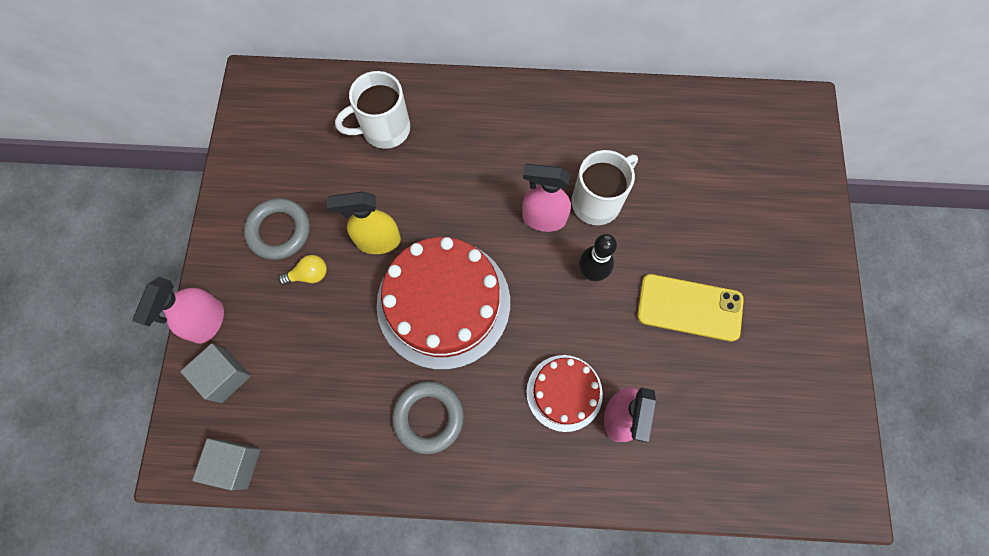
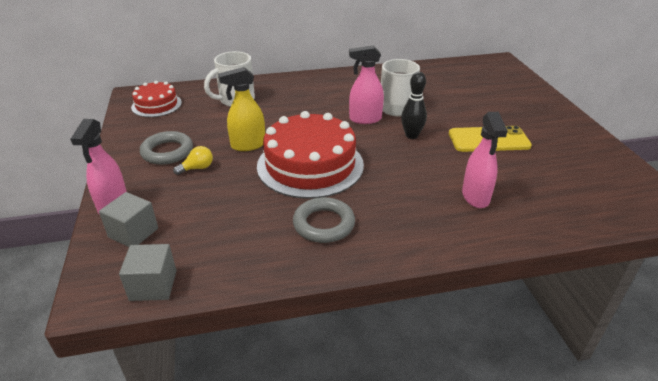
camera: 15 degrees left, 35 degrees down
(564, 392) = (426, 192): red cake -> red cake (156, 105)

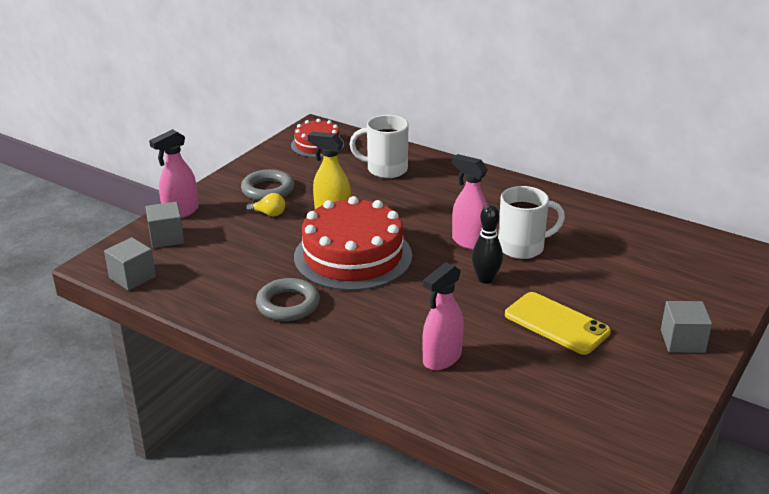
camera: 45 degrees right, 5 degrees down
(551, 116) = (682, 341): none -> grey cube

